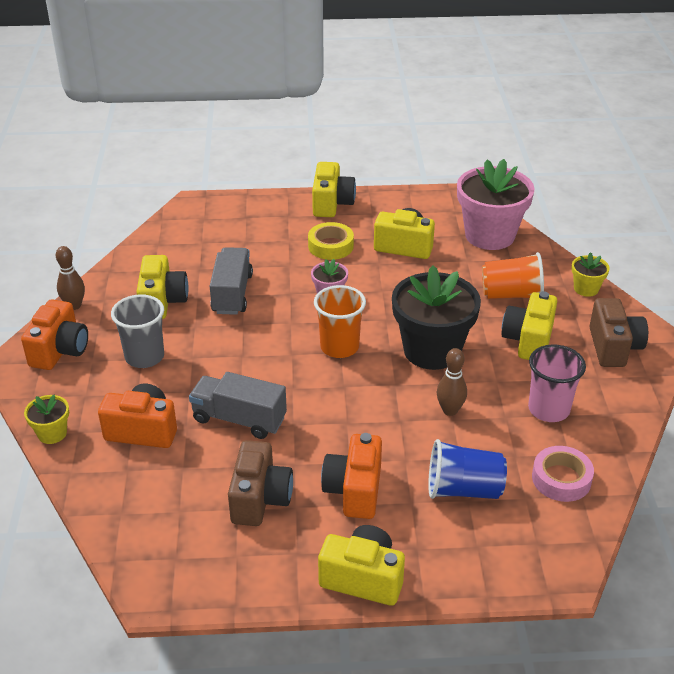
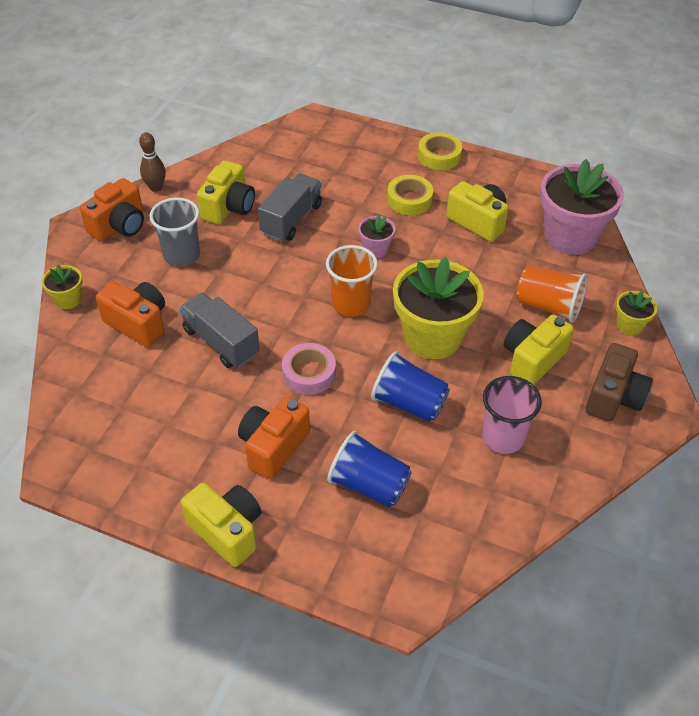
camera: 25 degrees right, 10 degrees up
(260, 499) = (191, 423): brown camera -> none
(332, 203) = (439, 156): yellow camera -> yellow tape
(432, 350) = (432, 337): black flower pot -> yellow flower pot
(450, 410) = (409, 403): brown bowling pin -> blue cup
(561, 479) = (466, 511): pink tape -> pink tape (309, 373)

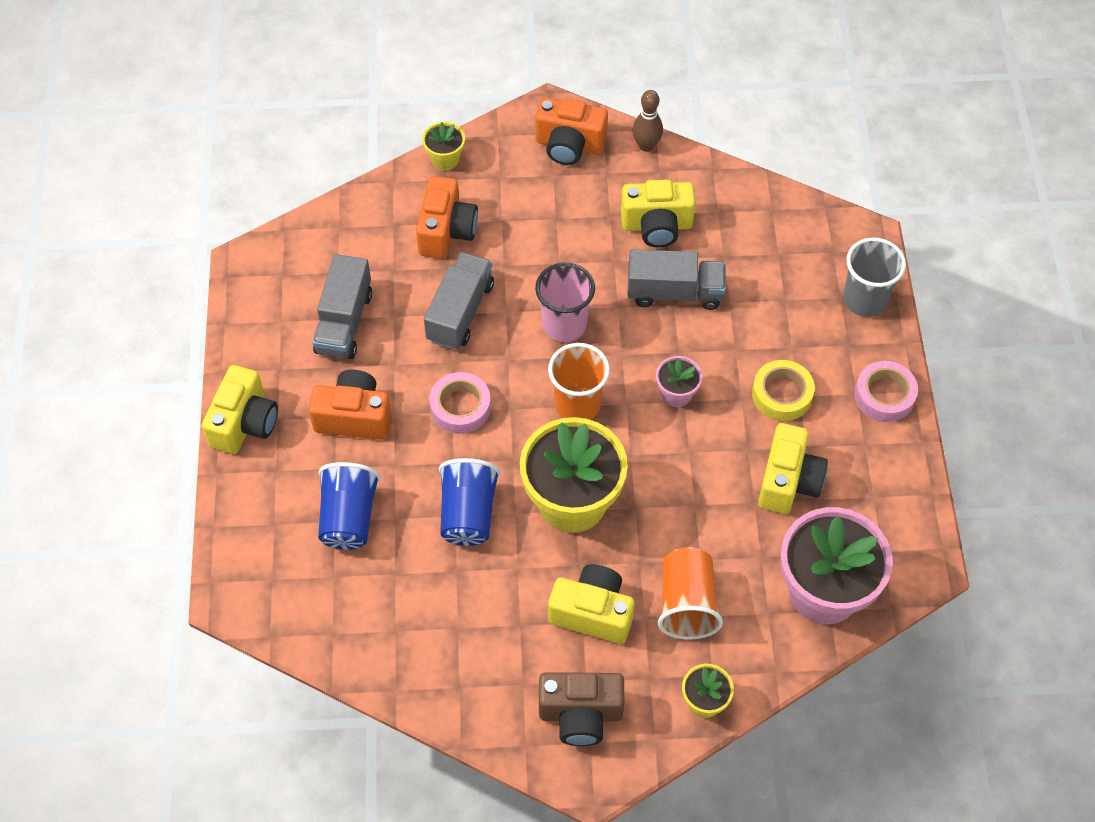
camera: 65 degrees right, 10 degrees up
(175, 421) = (344, 322): none -> grey truck
(181, 255) = (559, 220): grey cup -> grey cup (864, 300)
(439, 156) = (884, 395): yellow tape -> pink tape
(503, 437) = (467, 619): pink cup -> pink cup (564, 324)

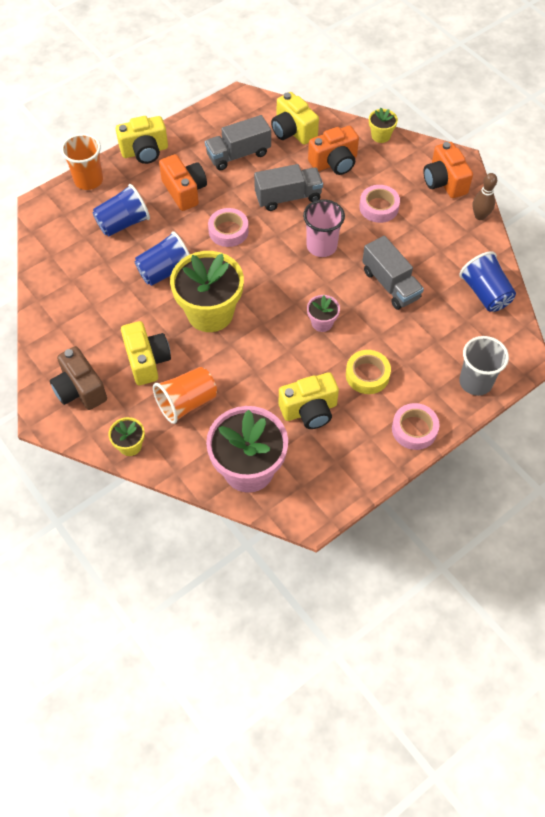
camera: 55 degrees right, 0 degrees up
(553, 231) = (379, 207): none -> pink tape
(577, 404) = (274, 281): orange cup -> orange cup (88, 180)
(657, 226) = (428, 251): yellow camera -> yellow camera (293, 131)
(756, 213) = (485, 293): none -> blue cup

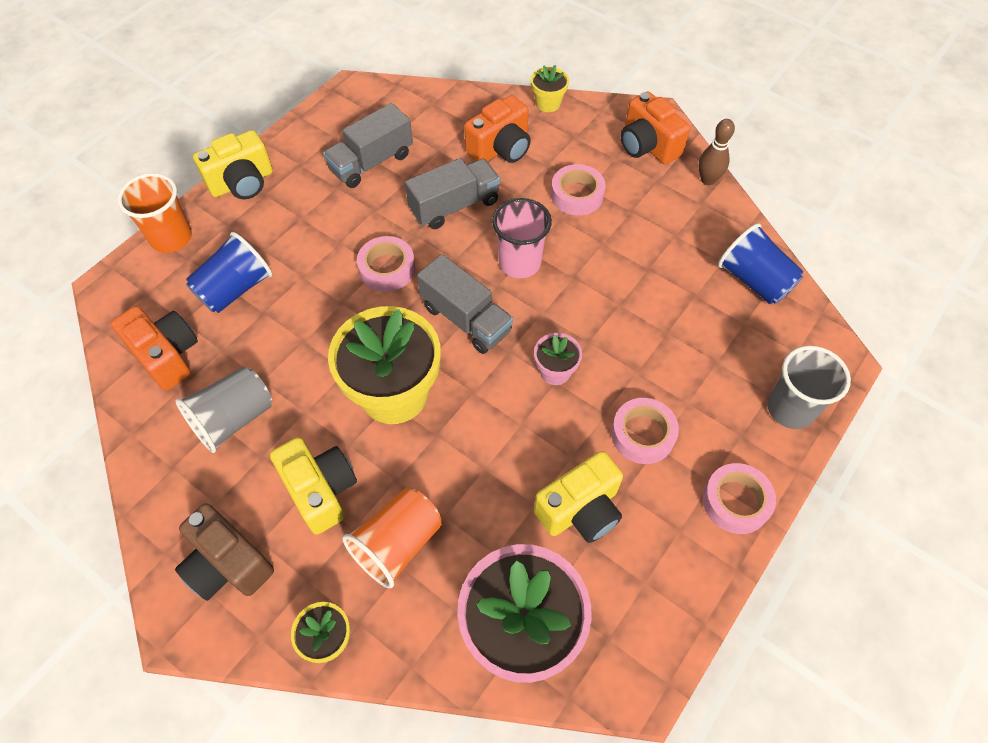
camera: 15 degrees left, 0 degrees up
(103, 306) = (233, 419): none -> grey cup
(165, 271) = (313, 346): blue cup -> none
(184, 191) = (311, 226): orange camera -> orange camera (167, 356)
(293, 131) = (434, 119): yellow camera -> none
(367, 375) = (642, 434): yellow tape -> pink tape
(390, 284) = (628, 296): grey truck -> grey truck (466, 319)

